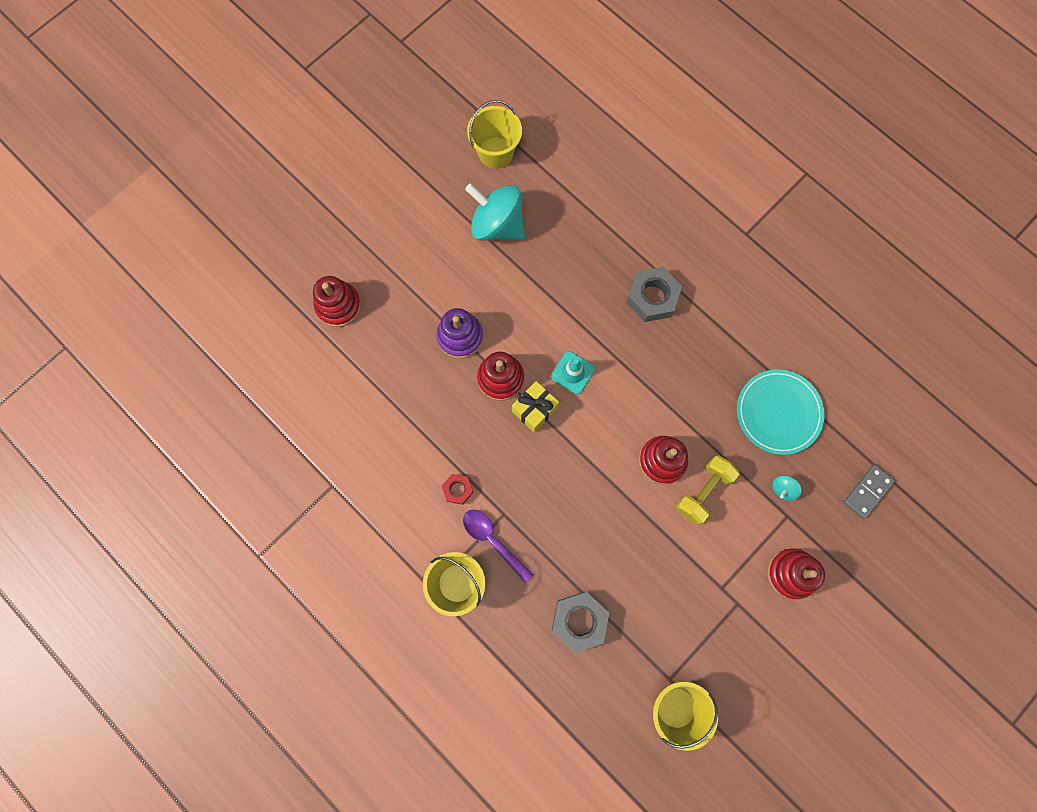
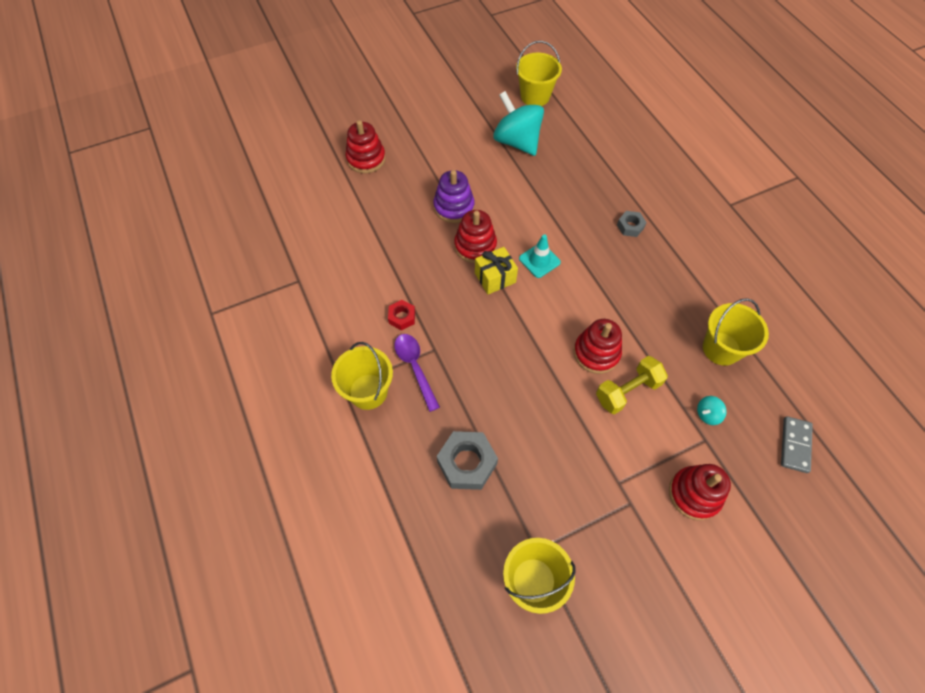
camera: 20 degrees right, 15 degrees down
(652, 297) = (630, 226): grey nut -> grey nut, size x0.56
(778, 412) = (721, 348): turquoise plate -> yellow bucket
(867, 491) = (795, 445): grey domino -> grey domino turned 45 degrees counterclockwise

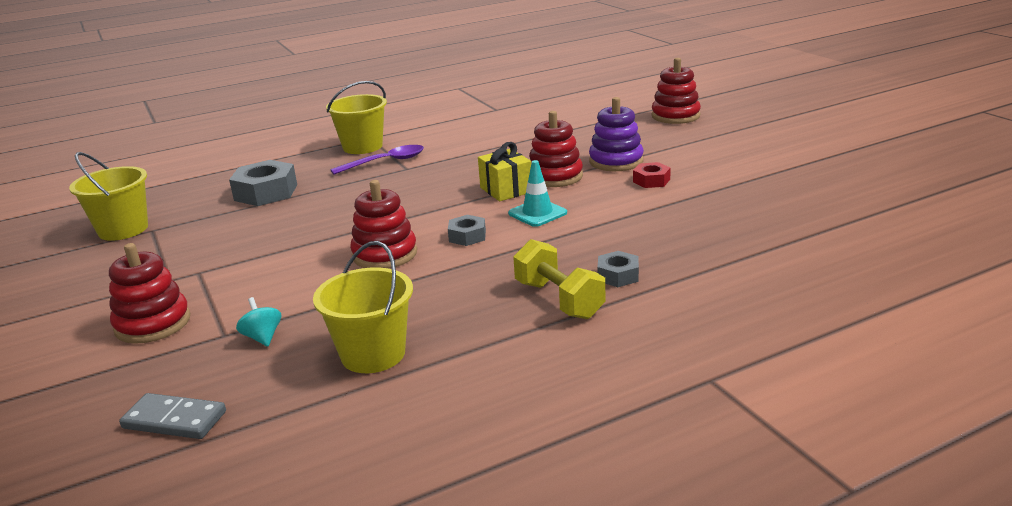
camera: 90 degrees right, 35 degrees down
(402, 317) = (449, 151): red nut -> red nut (651, 181)
(517, 142) = (760, 188): turquoise spinning top -> none
(535, 96) = (874, 194): yellow bucket -> none
(572, 302) = (467, 236): none -> grey nut
(627, 391) = (321, 276): yellow dumbbell -> yellow dumbbell (559, 300)

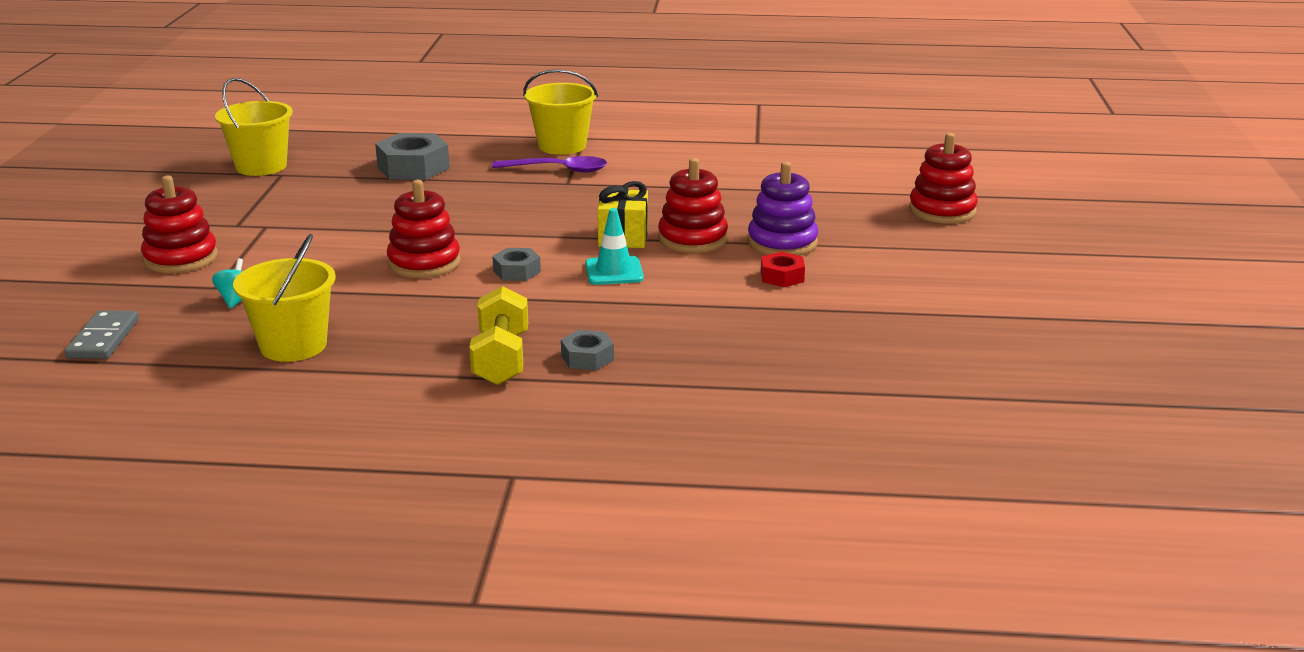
camera: 30 degrees right, 0 degrees up
(174, 420) = (103, 339): grey domino -> grey domino turned 45 degrees clockwise

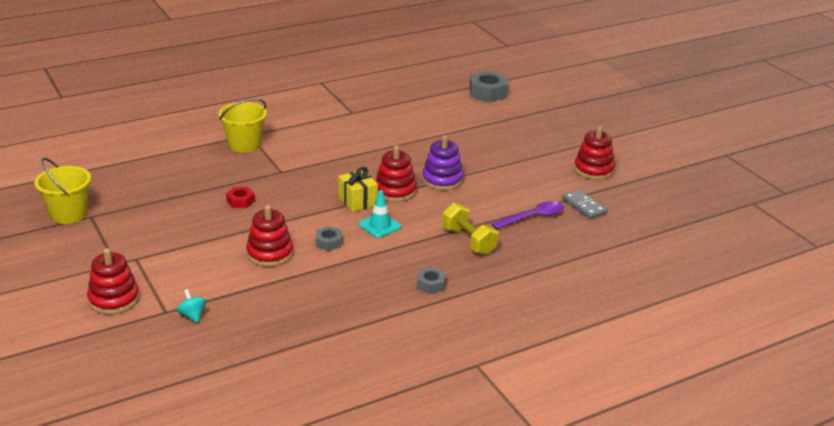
camera: 35 degrees left, 5 degrees up
(103, 339) = (147, 370): grey domino -> grey domino (584, 206)
(293, 345) = (268, 333): yellow bucket -> none
(413, 168) = (173, 186): grey nut -> grey nut (488, 92)
(501, 359) = (389, 301): yellow dumbbell -> yellow dumbbell (468, 241)
(558, 170) = (264, 163): purple spoon -> purple spoon (532, 217)
(782, 276) = (465, 202): red nut -> red nut (240, 201)
(942, 211) = (495, 135): red stacking toy -> red stacking toy (593, 170)

